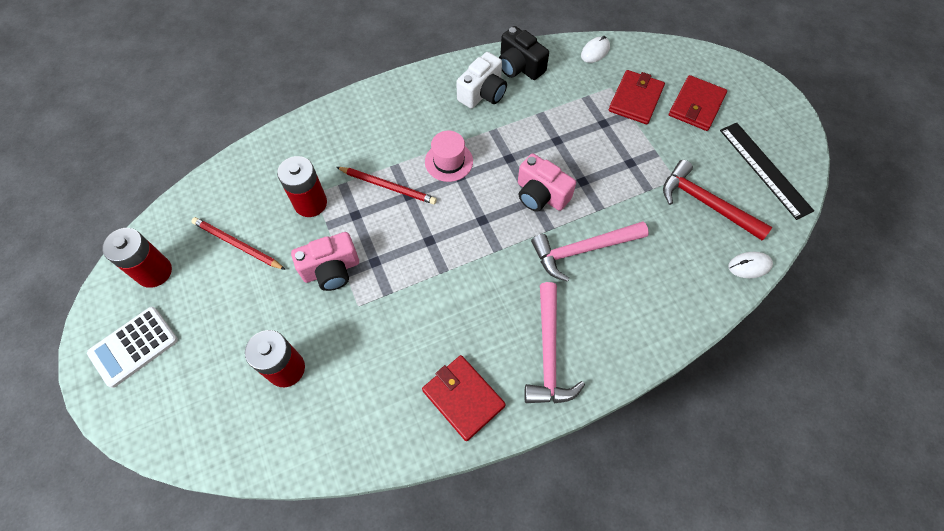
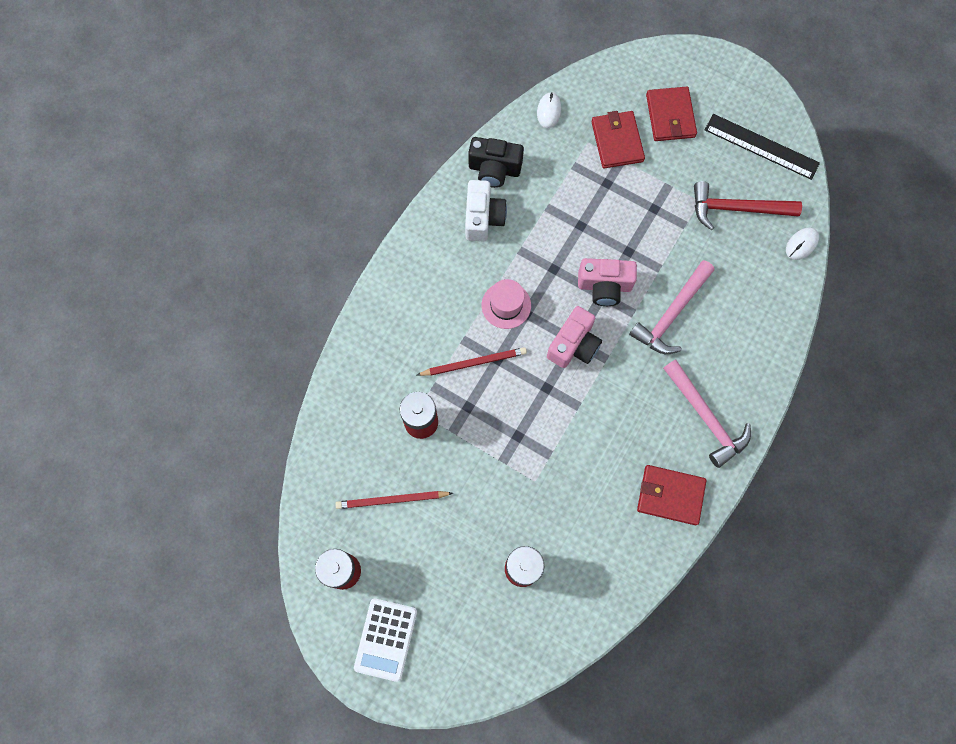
camera: 35 degrees left, 10 degrees up
(331, 270) = (488, 467): pink camera -> pink camera (573, 345)

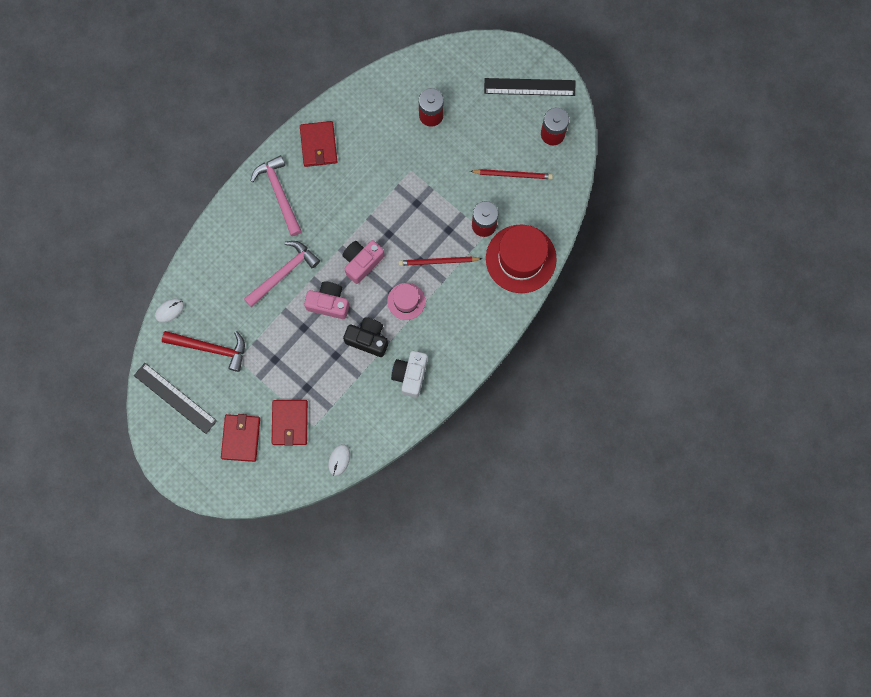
camera: 170 degrees left, 5 degrees up
(365, 385) = (521, 259): none -> red hat
(386, 639) = (529, 87): white calculator -> black ruler
(494, 169) = (393, 415): black camera -> black camera (368, 339)
(670, 495) = (318, 145): red wallet -> red wallet turned 60 degrees clockwise

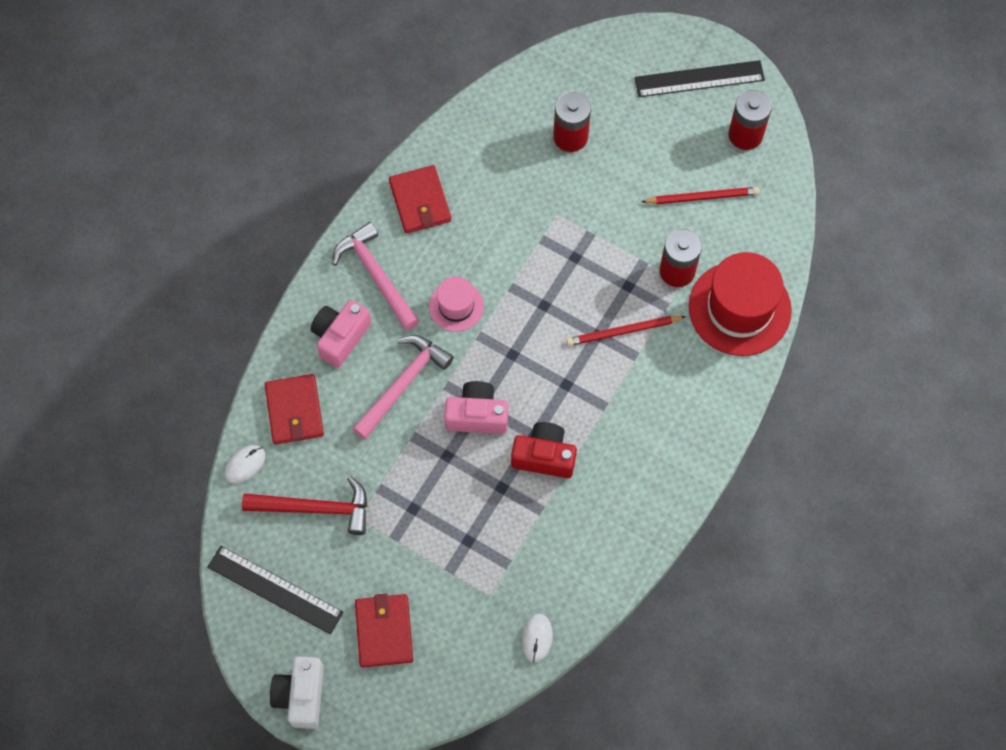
camera: 10 degrees left, 10 degrees down
(290, 423) = (453, 596): red wallet -> red wallet (294, 411)
(362, 262) = (514, 350): pink camera -> pink camera (340, 337)
(368, 339) = (544, 456): black camera -> red camera
(406, 301) = (588, 394): pink hat -> pink hat (456, 306)
(410, 375) = (617, 497): white camera -> white camera (301, 695)

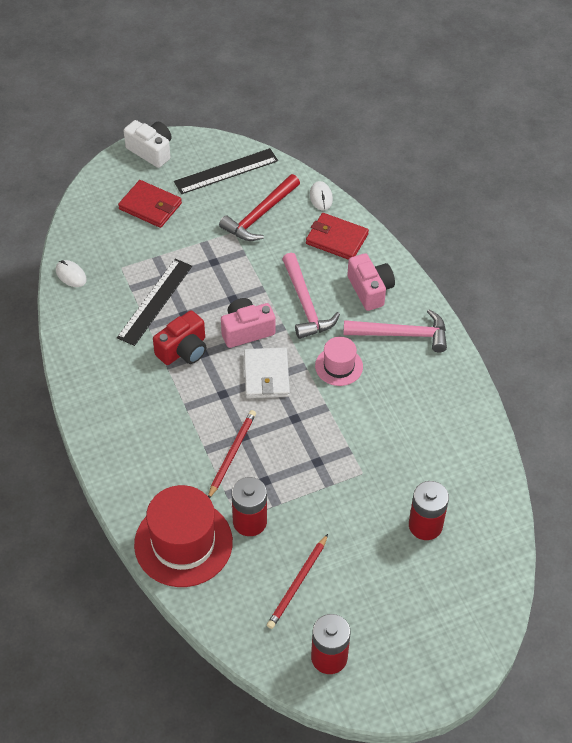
camera: 125 degrees right, 15 degrees down
(420, 201) = (443, 393): red wallet -> none
(477, 415) = (246, 331): pink camera -> pink camera turned 150 degrees counterclockwise
(515, 361) = (266, 375): none -> white wallet
(699, 79) = (410, 659): black ruler -> black ruler (155, 301)

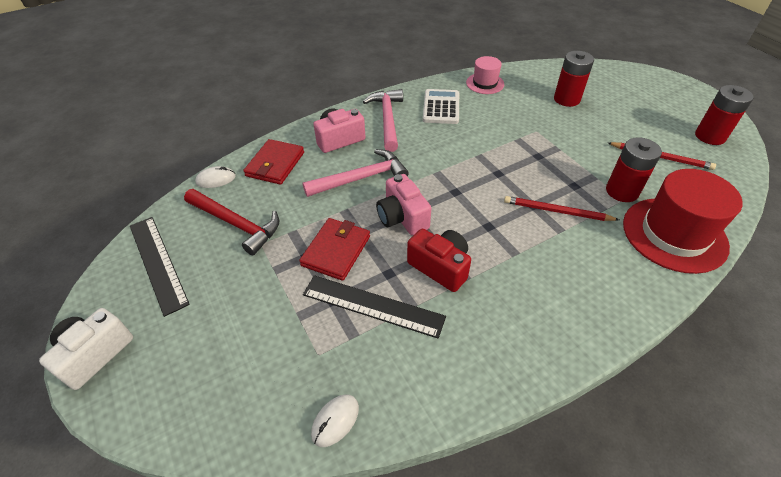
camera: 95 degrees left, 5 degrees down
(150, 206) = (206, 337): red wallet -> red wallet (336, 251)
(266, 375) = (455, 197): white wallet -> none
(339, 366) = (431, 151): pink hat -> pink hat (485, 83)
(420, 388) = (441, 107): none -> white calculator

